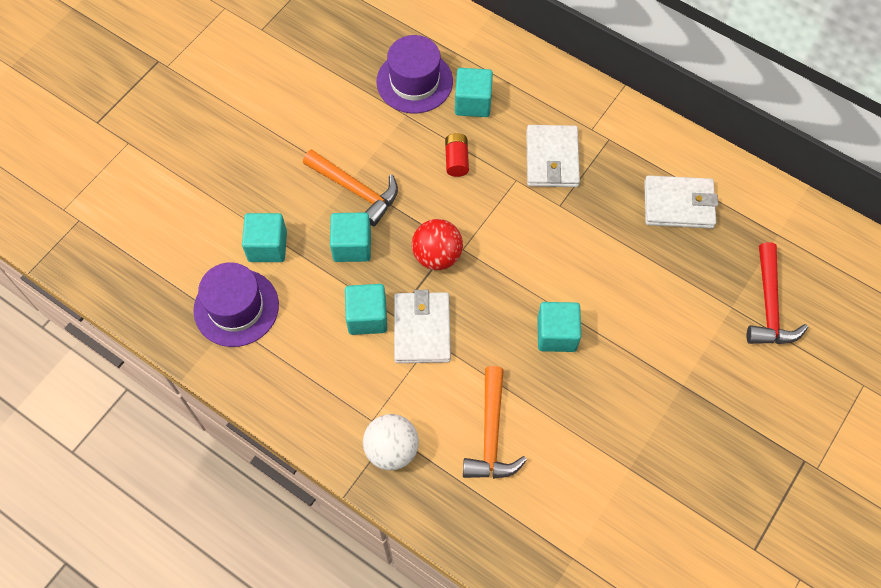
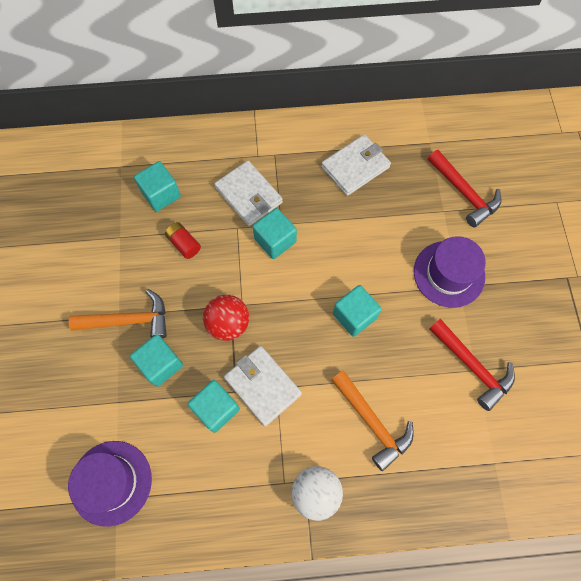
camera: 40 degrees left, 5 degrees up
(267, 246) = (96, 415): turquoise cube -> turquoise cube (275, 240)
(414, 81) = (105, 208): purple hat -> purple hat (449, 274)
(629, 462) = (472, 366): none -> red hammer

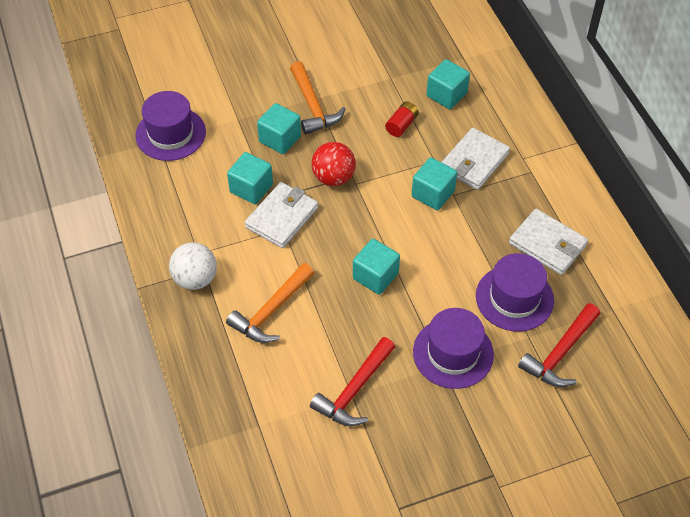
camera: 75 degrees right, 15 degrees down
(403, 209) = (514, 298): none -> purple hat

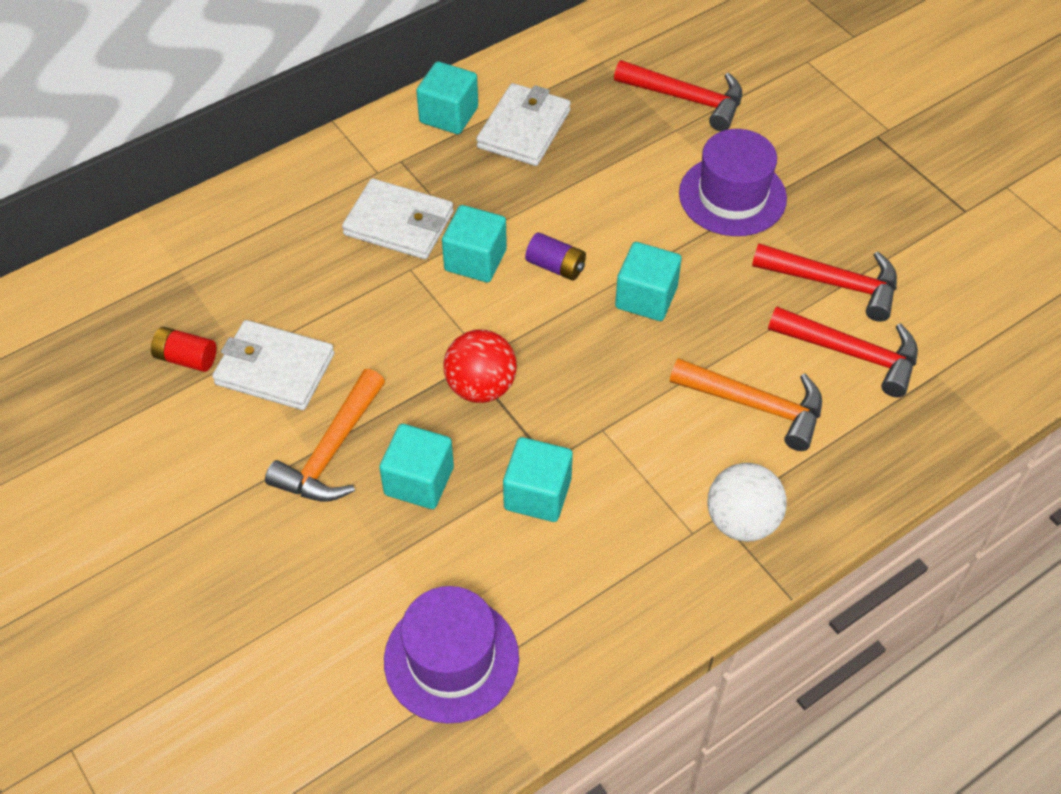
camera: 105 degrees left, 0 degrees up
(282, 217) = (582, 436): white wallet -> white wallet (275, 369)
(292, 379) = (852, 353): none -> red hammer
(313, 106) = (331, 451): orange hammer -> orange hammer turned 150 degrees clockwise
(401, 125) = (347, 322): red battery -> red battery (186, 358)
(416, 234) = (555, 266): none -> purple battery
(446, 95) = (268, 277): turquoise cube -> turquoise cube (449, 115)
(514, 298) = (623, 150): purple hat -> none

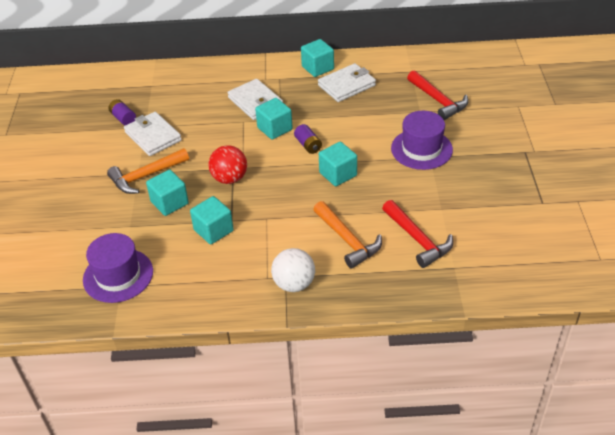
camera: 35 degrees right, 10 degrees down
(186, 358) = (123, 118): red battery -> purple battery
(834, 283) = (438, 206): red hammer -> none

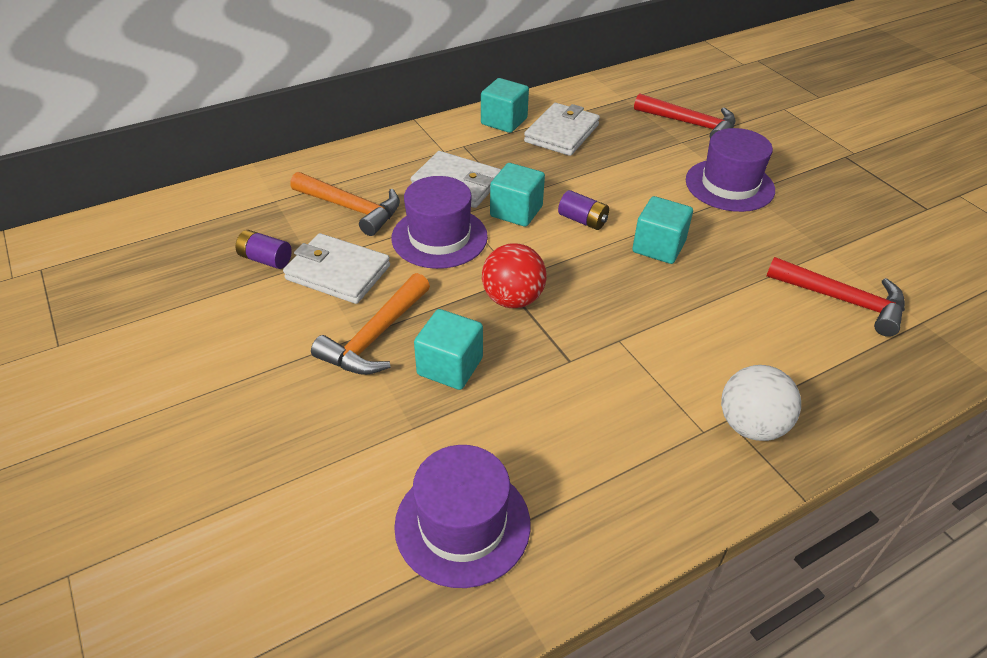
camera: 30 degrees left, 0 degrees up
(213, 230) = (557, 386): turquoise cube -> none
(220, 132) = (439, 237): none -> purple hat
(347, 240) = (758, 333): orange hammer -> orange hammer (351, 208)

